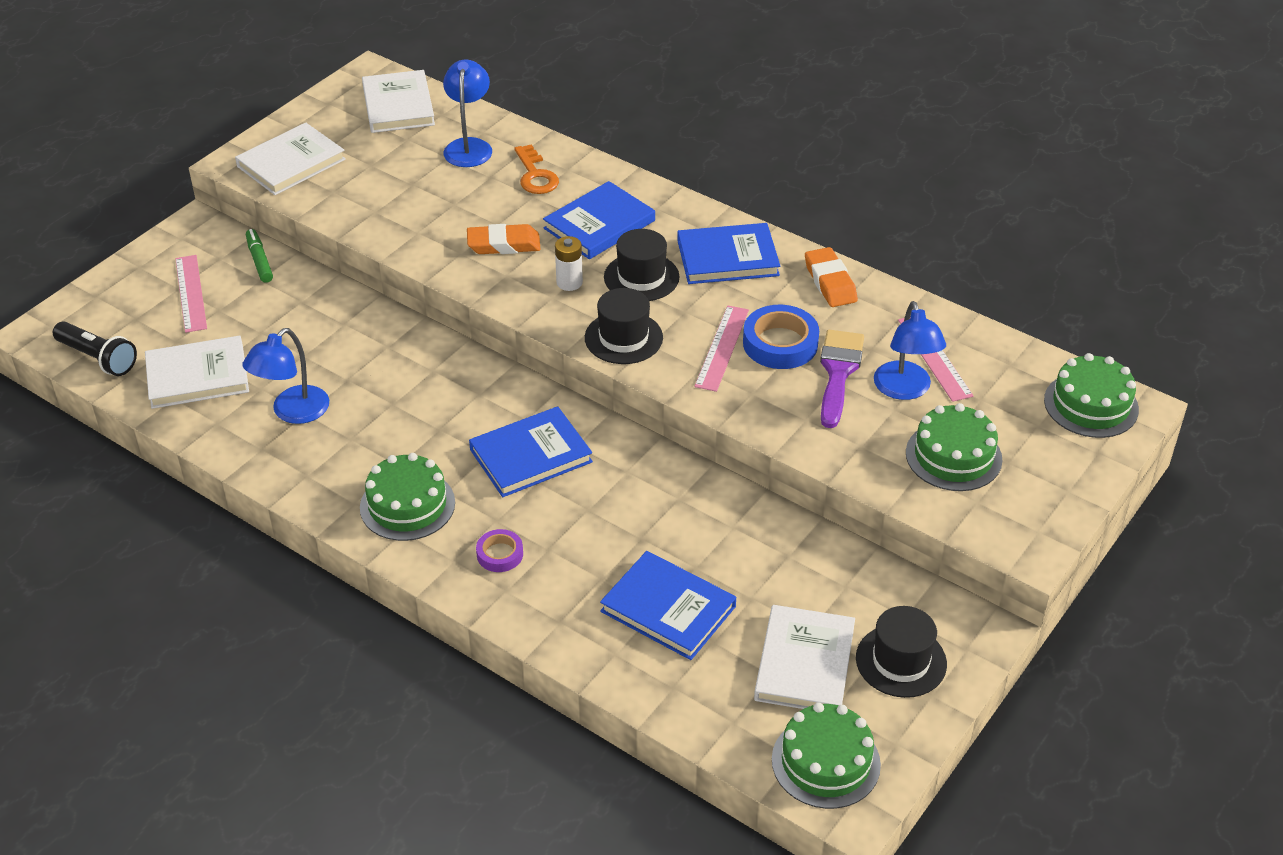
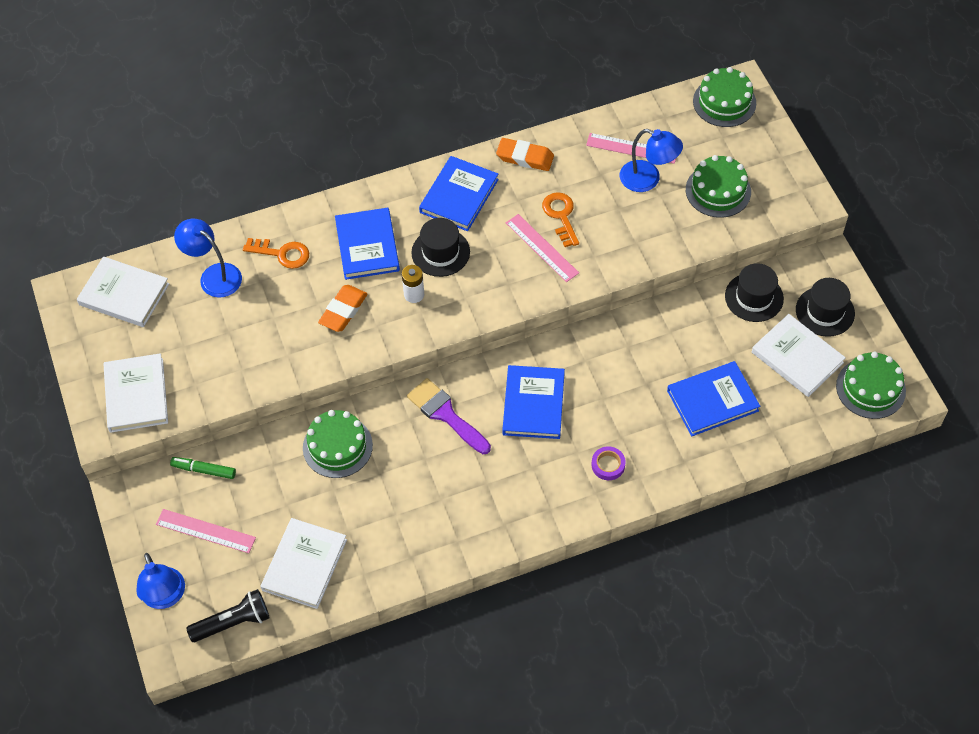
camera: 55 degrees left, 15 degrees up
(293, 412) = (388, 521): blue lamp -> blue lamp (165, 597)
(407, 505) = (528, 495): green cake -> green cake (337, 446)
(623, 338) = (492, 294): black hat -> black hat (754, 297)
(780, 343) = (561, 216): blue tape -> orange key
(838, 372) = (608, 202): purple brush -> purple brush (445, 414)

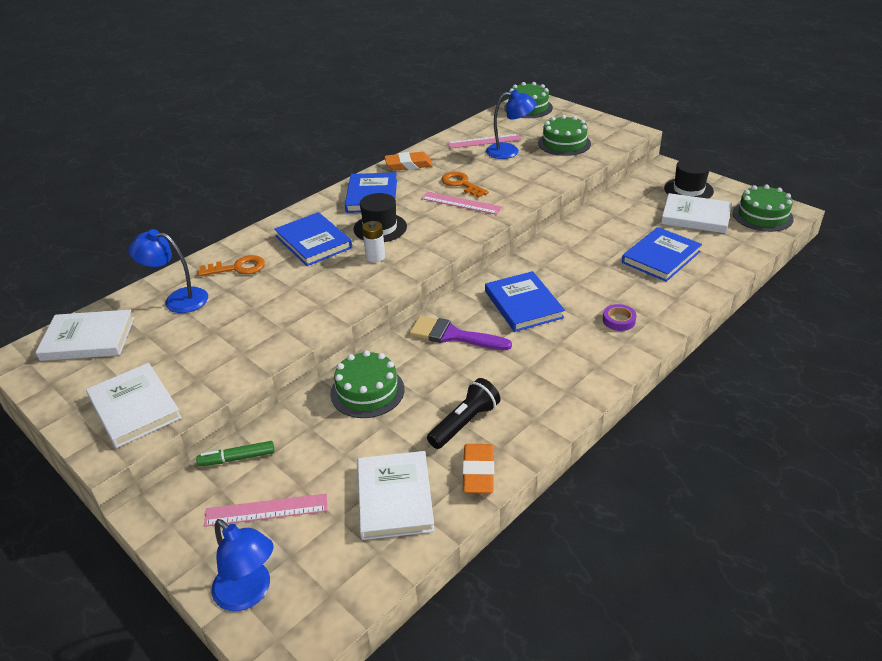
camera: 25 degrees left, 20 degrees down
(233, 622) = (346, 584): black flashlight -> black flashlight (464, 423)
(343, 311) = (318, 285): orange eraser -> orange eraser (478, 472)
(754, 297) = (633, 197): black hat -> none

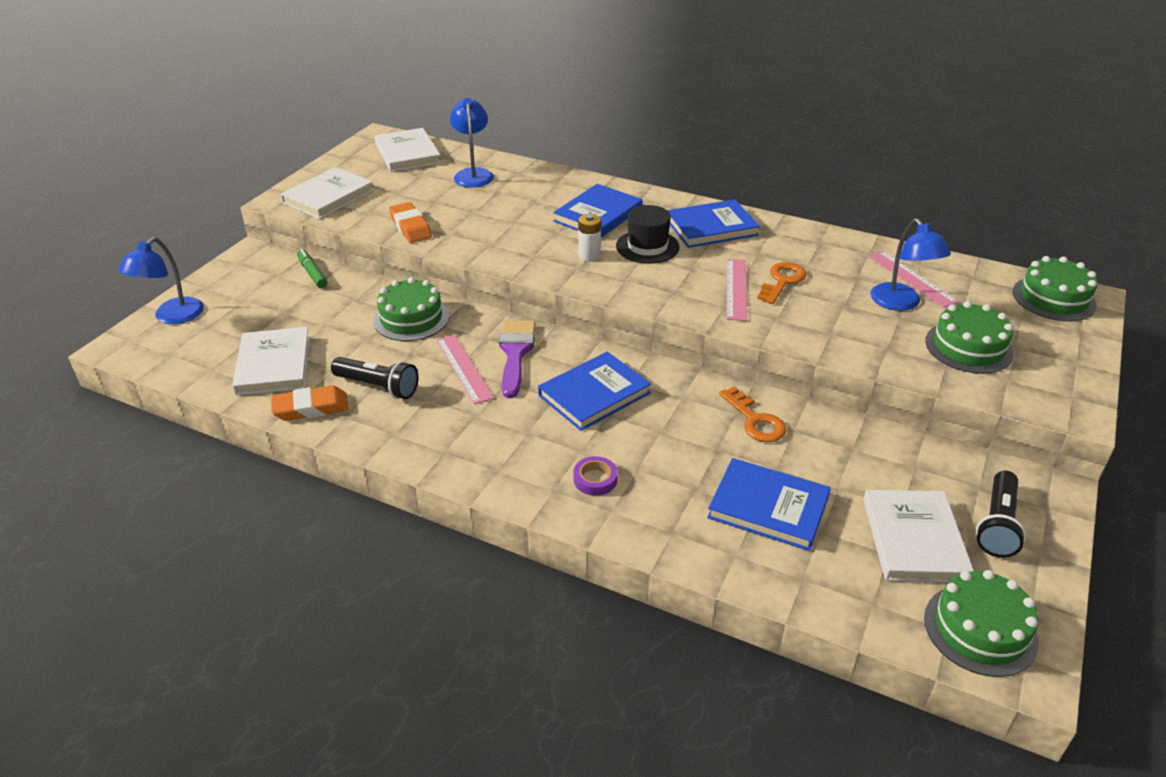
camera: 70 degrees right, 0 degrees up
(237, 268) = (534, 188): orange key -> orange key (755, 420)
(266, 510) = (256, 302): pink ruler -> pink ruler (464, 368)
(395, 497) = (274, 365): white book -> white book turned 75 degrees counterclockwise
(408, 165) = (800, 236): orange eraser -> orange eraser (410, 227)
(688, 190) = (997, 525): black hat -> black flashlight

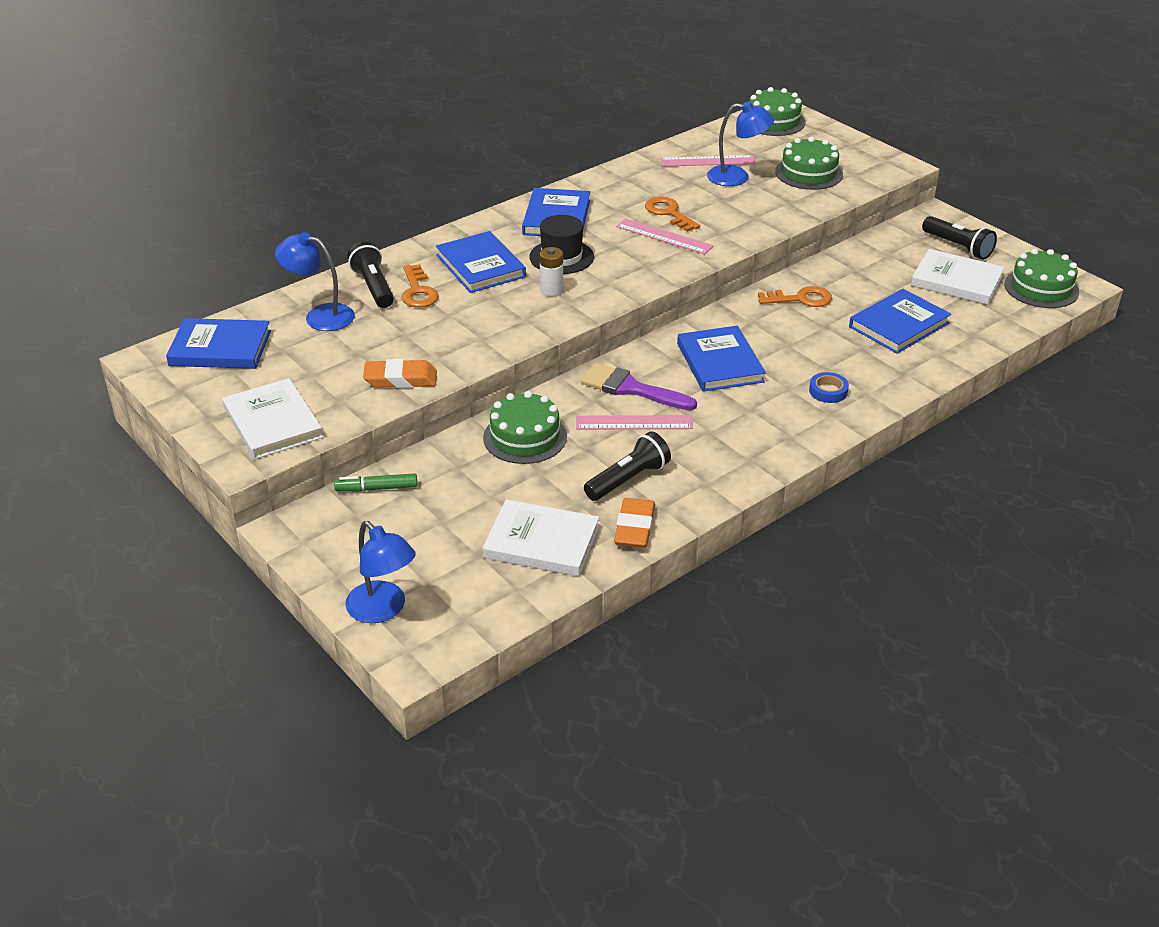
camera: 65 degrees left, 0 degrees up
(407, 153) = (220, 348): white book -> blue book
(529, 182) = (373, 287): none -> black flashlight
(537, 200) = (418, 291): none -> orange key
(595, 479) = (828, 391): purple tape -> blue tape

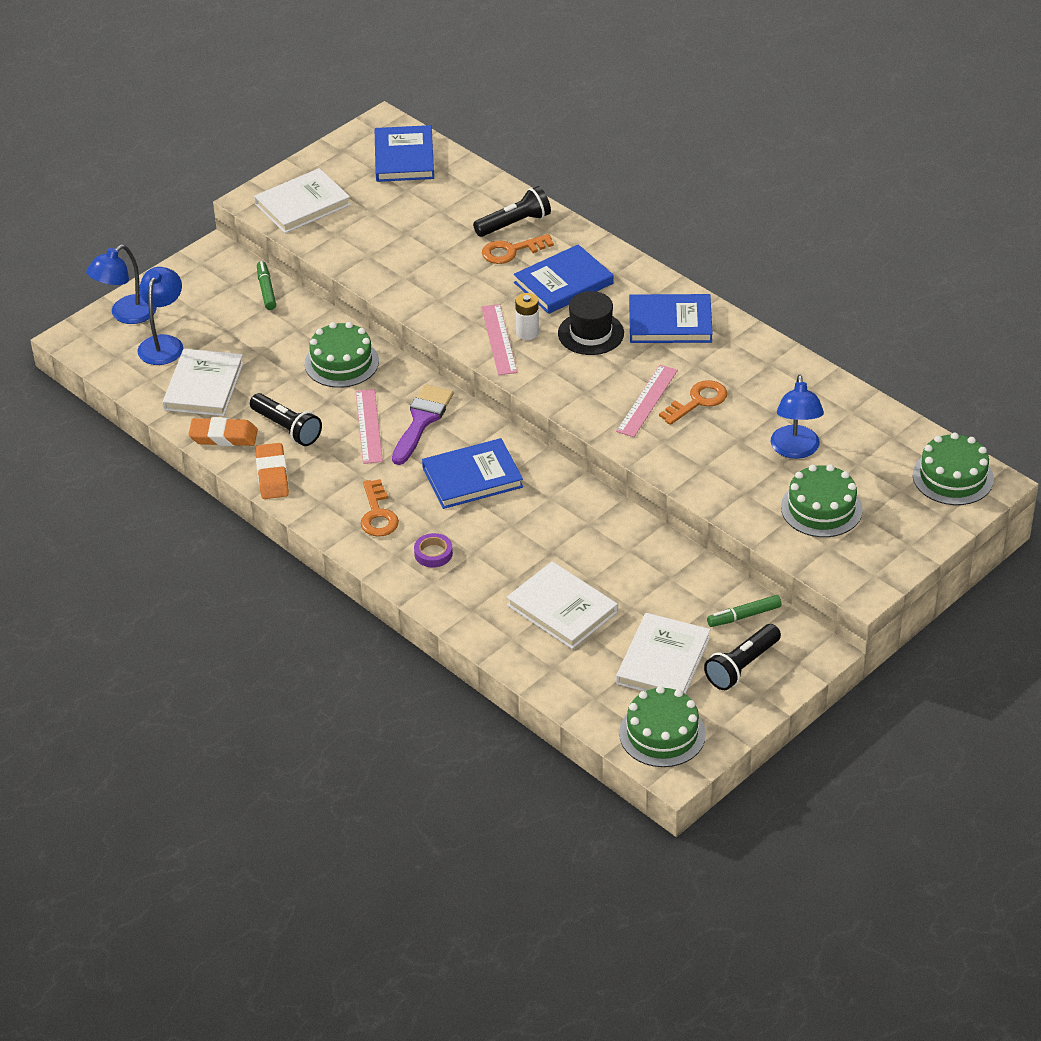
camera: 85 degrees right, 5 degrees up
(320, 316) = (461, 201): blue lamp -> blue lamp (163, 343)
(400, 379) = (369, 261): orange eraser -> orange eraser (272, 475)
(707, 161) = (828, 425): pink ruler -> pink ruler (499, 339)
(800, 299) = (600, 533): orange key -> orange key (378, 514)
(828, 391) = (433, 553): blue tape -> purple tape
(899, 325) = (562, 609): blue book -> white book
(900, 241) = (744, 616): none -> green marker

